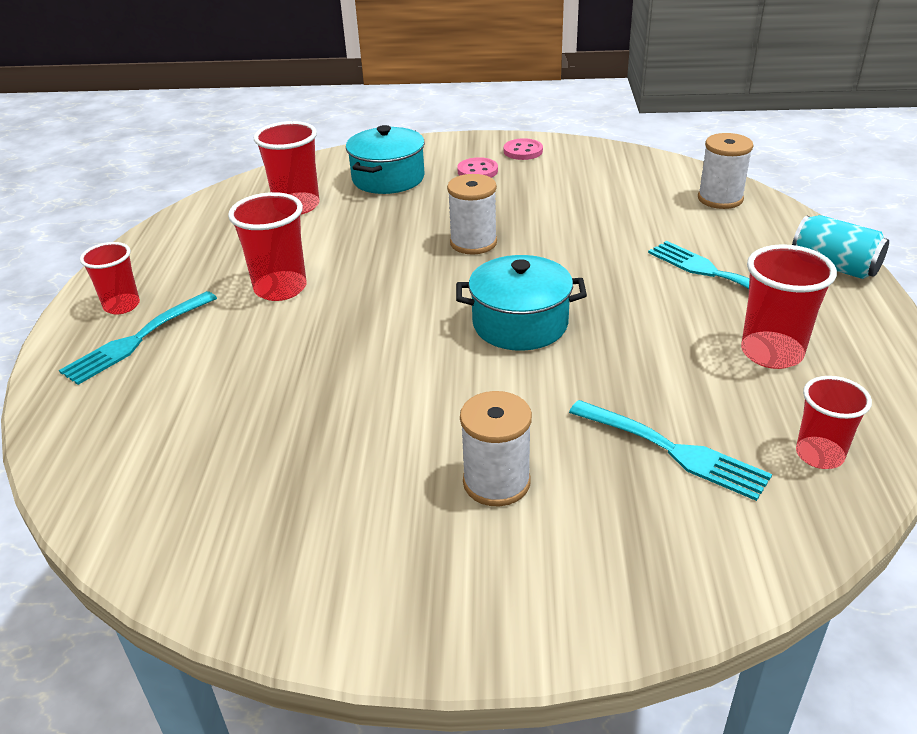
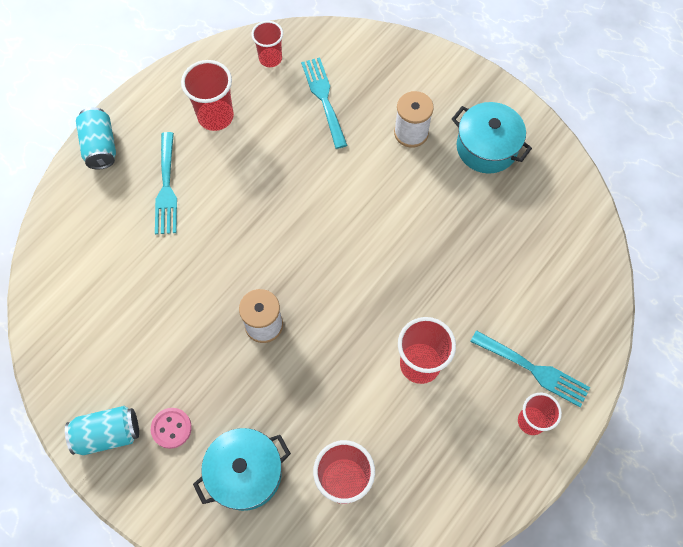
camera: 145 degrees left, 30 degrees up
(136, 340) = (534, 370): turquoise fork -> turquoise fork turned 45 degrees clockwise
(520, 324) = (310, 224): turquoise pot -> turquoise pot (486, 147)
(523, 151) = (108, 434): pink button -> turquoise can
(720, 199) = (65, 253): white spool -> none

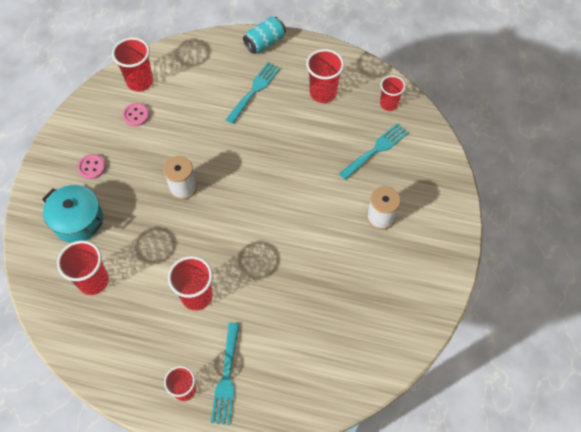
camera: 65 degrees right, 5 degrees down
(68, 319) = (140, 82): none -> red cup
(108, 434) = (75, 136): turquoise can -> none
(120, 343) = (136, 115): none -> pink button
(166, 188) = (254, 90): turquoise fork -> turquoise fork turned 150 degrees clockwise
(486, 147) = (398, 274): turquoise pot -> none

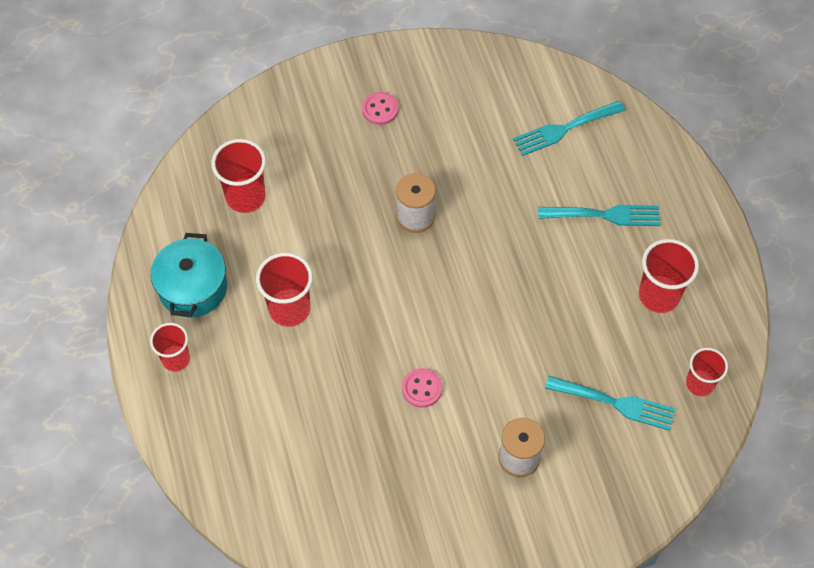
camera: 60 degrees right, 0 degrees up
(78, 221) = (306, 138): turquoise pot -> turquoise pot (193, 287)
(136, 115) = (478, 111): pink button -> pink button (422, 388)
(140, 82) = (527, 86): red cup -> none
(226, 377) = (213, 393): turquoise fork -> turquoise fork (564, 129)
(265, 42) = (688, 186): turquoise can -> none

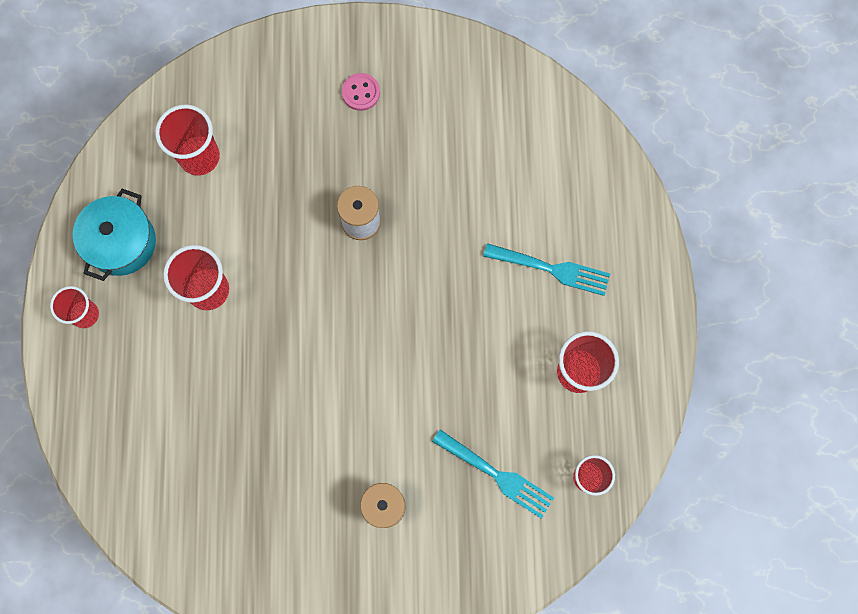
camera: 15 degrees right, 15 degrees up
(422, 388) = (312, 409): pink button -> none
(564, 129) = (541, 162): turquoise fork -> none

